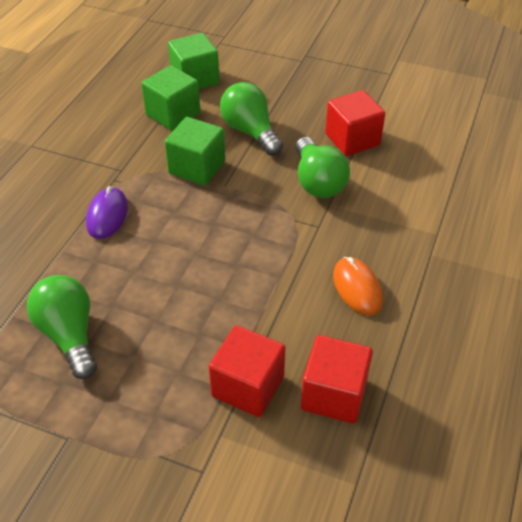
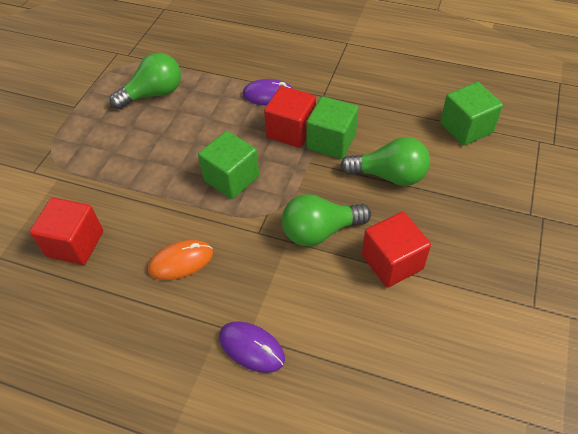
camera: 90 degrees right, 5 degrees up
(173, 114) = (405, 118): green cube -> green cube (231, 178)
(248, 386) = (93, 191): red cube -> red cube (291, 131)
(250, 132) = (389, 175): green light bulb -> green light bulb turned 45 degrees clockwise
(450, 232) = (251, 348): none -> purple mouse

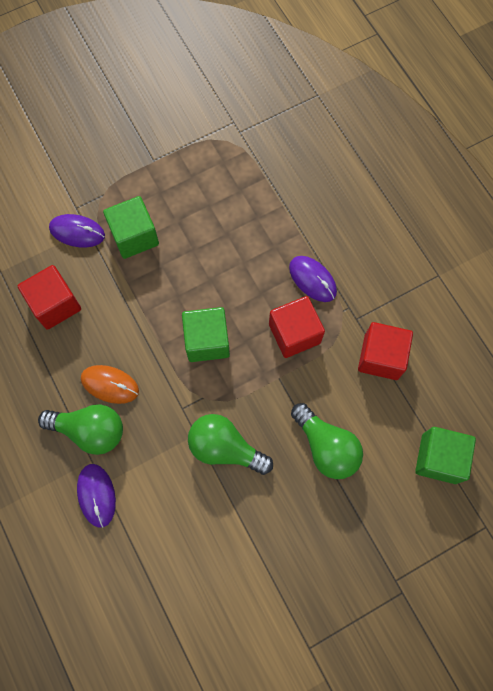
camera: 40 degrees right, 20 degrees up
(49, 185) = (77, 232): none -> purple mouse
(153, 94) = (223, 198): green light bulb -> green light bulb (90, 430)
(331, 141) = (315, 373): green cube -> green cube (134, 236)
(392, 262) = (249, 521): red cube -> red cube (381, 357)

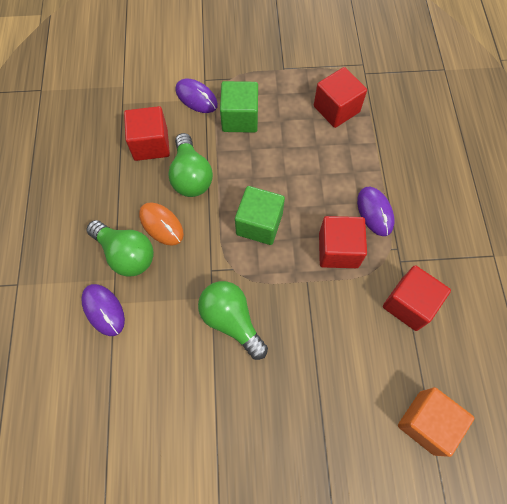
camera: 25 degrees right, 5 degrees down
(96, 495) = (103, 310): purple mouse -> purple mouse turned 45 degrees counterclockwise
(228, 185) = (336, 109): none -> red cube
(326, 446) = (322, 361): green light bulb -> green light bulb (191, 176)
(439, 458) = (426, 422): green cube -> orange cube

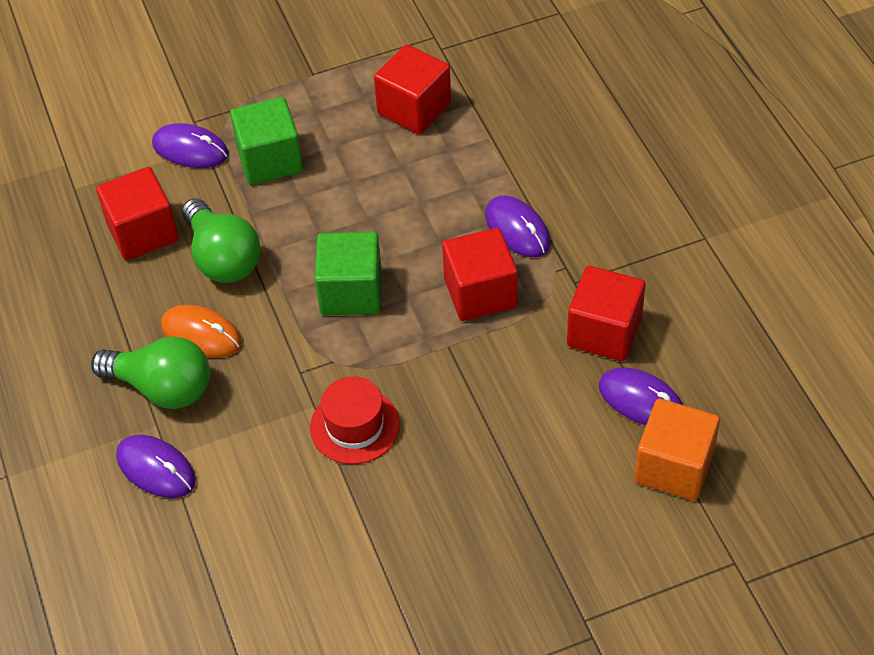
camera: 15 degrees left, 15 degrees down
(231, 320) = (355, 426): green light bulb -> red hat
(418, 363) = (641, 400): none -> purple mouse

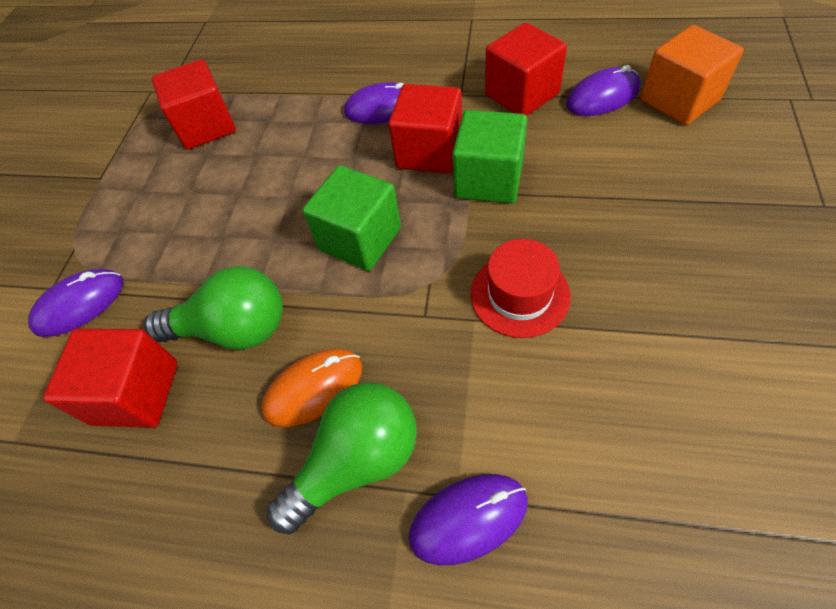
camera: 55 degrees left, 5 degrees up
(270, 160) = (158, 244): green cube -> green cube (489, 179)

